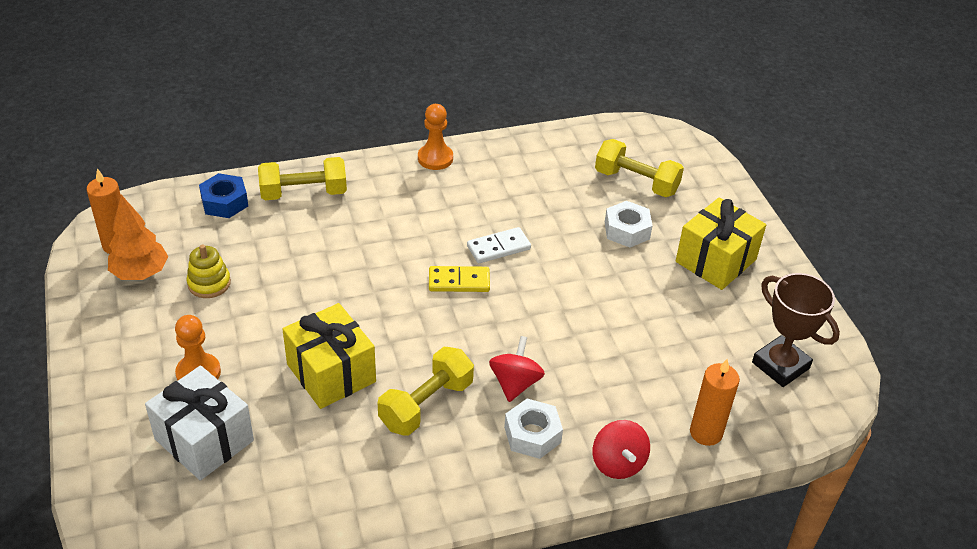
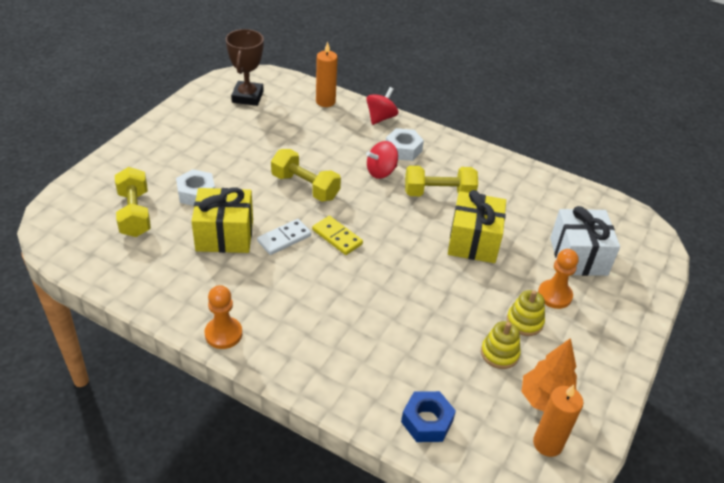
camera: 135 degrees left, 0 degrees up
(208, 326) = (524, 322): none -> yellow stacking toy
(304, 193) = (357, 380): yellow dumbbell -> yellow dumbbell (305, 187)
(498, 248) = (284, 238): white domino -> white domino turned 60 degrees counterclockwise
(715, 260) = (184, 147): yellow gift -> yellow gift (224, 235)

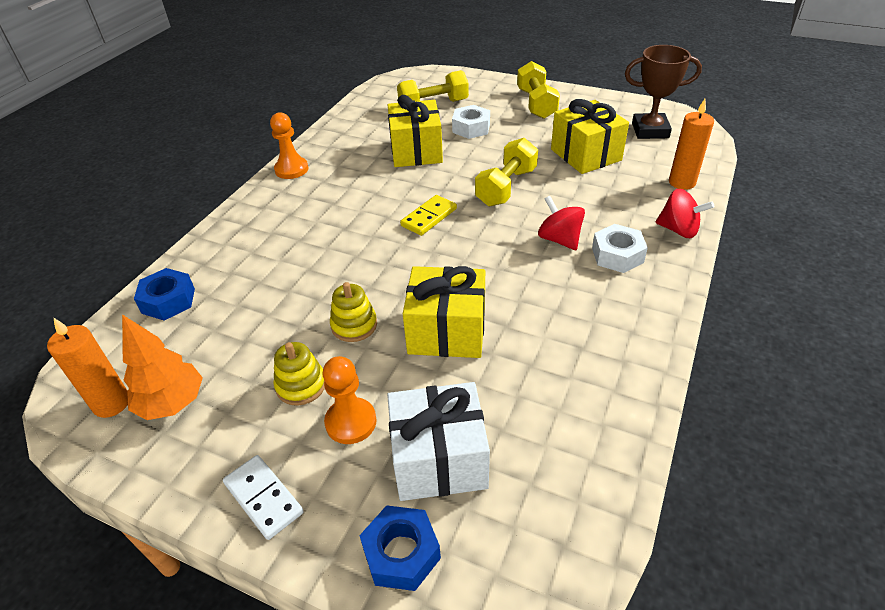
camera: 90 degrees right, 0 degrees up
(271, 136) = (586, 155): none -> yellow gift
(284, 238) = (419, 184): white domino -> white domino (264, 498)
(439, 193) = (536, 294): yellow dumbbell -> yellow dumbbell (536, 104)
(499, 353) = (250, 359): yellow stacking toy -> yellow stacking toy (354, 325)
(639, 277) = (401, 553): none -> blue nut

